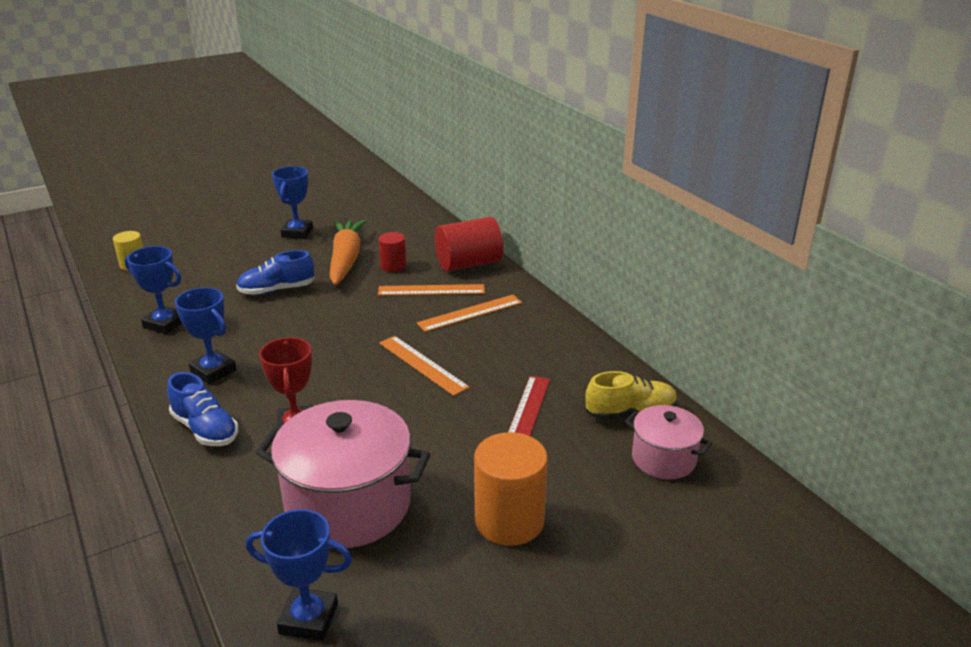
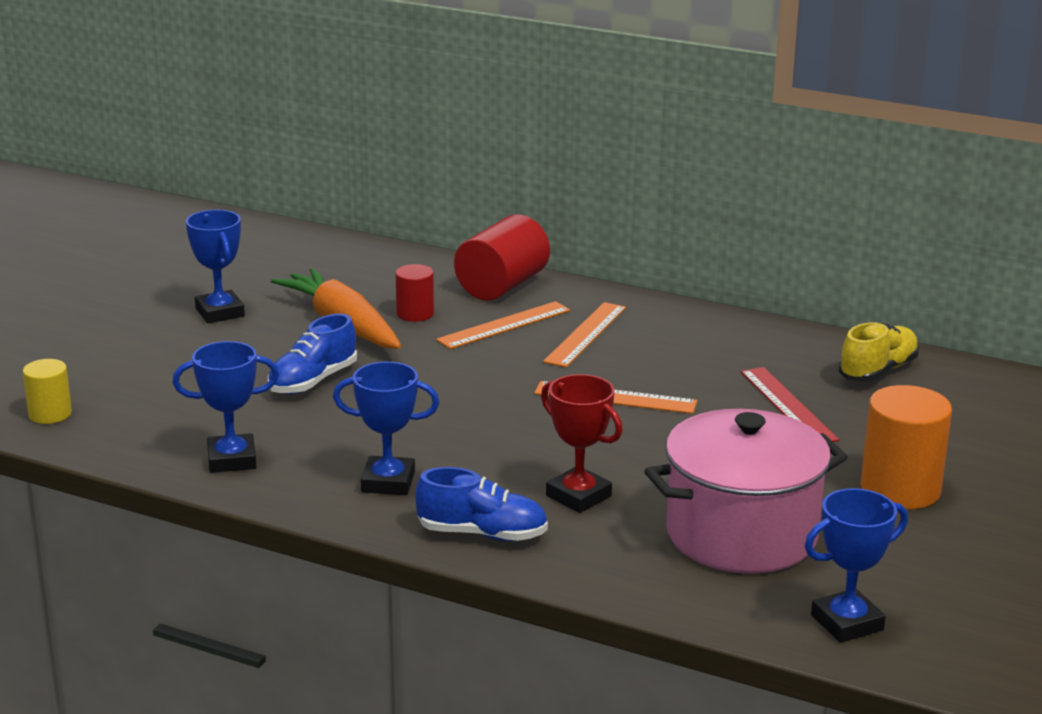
camera: 35 degrees left, 5 degrees down
(663, 459) = (956, 396): pink pot -> none

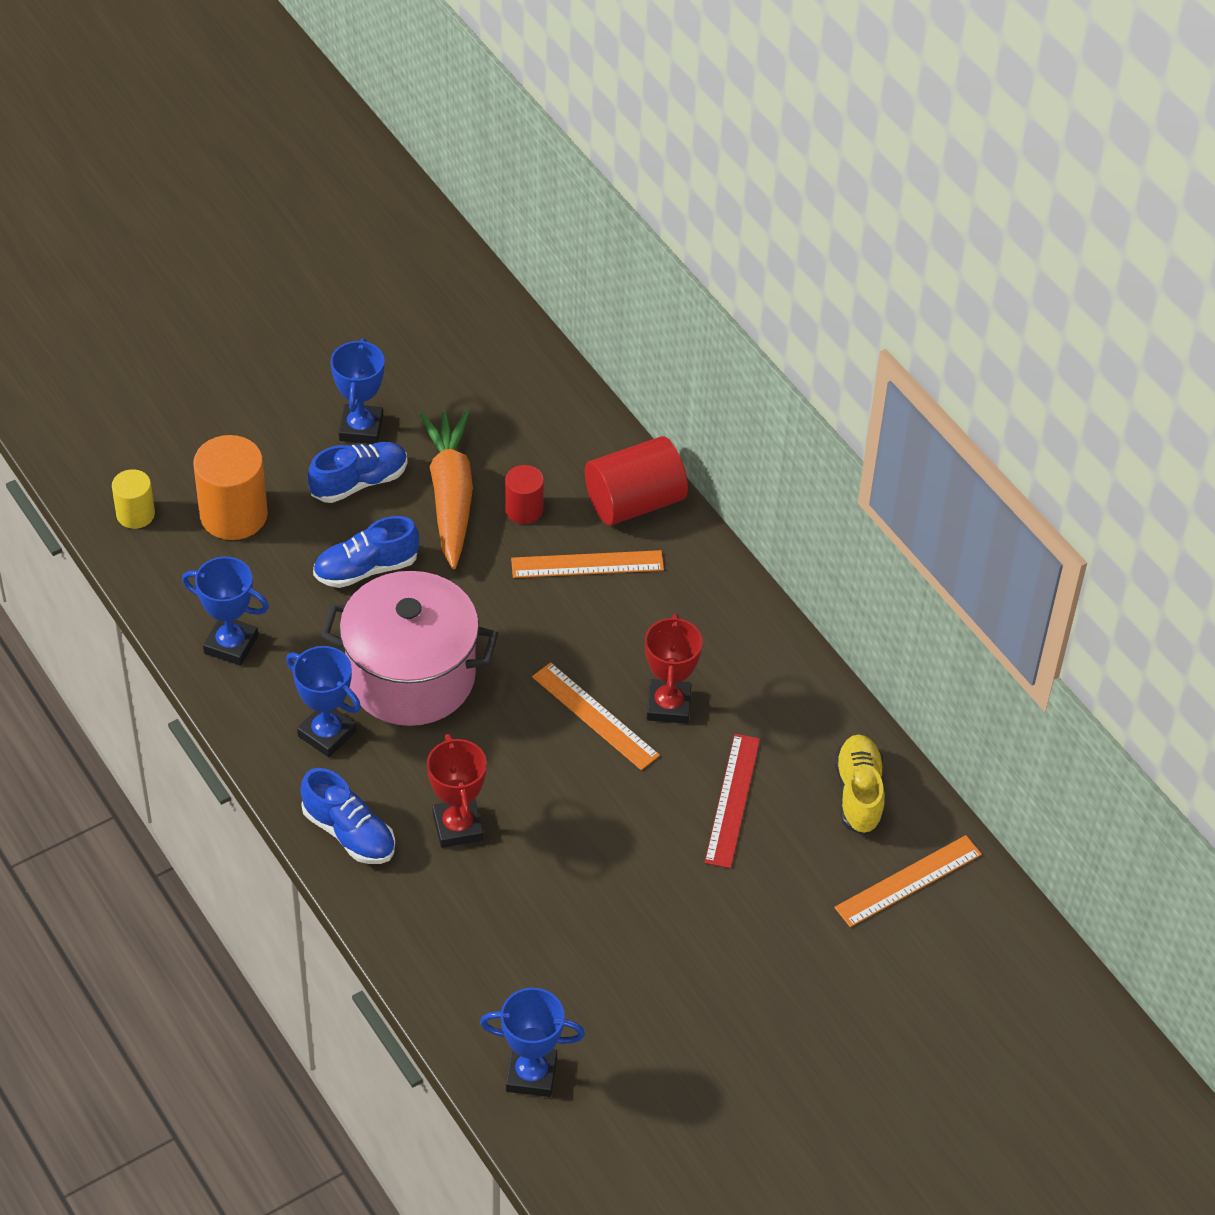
camera: 30 degrees right, 25 degrees up
(251, 339) = (359, 482): none -> blue shoe
(585, 334) = (647, 613): orange ruler -> orange ruler (908, 881)
(667, 374) = (668, 705): none -> red trophy
(741, 534) = (543, 938): pink pot -> pink pot (411, 676)
(878, 371) = (859, 794): yellow shoe -> yellow shoe turned 75 degrees counterclockwise
(900, 489) = (721, 954): orange cylinder -> orange cylinder (233, 515)

